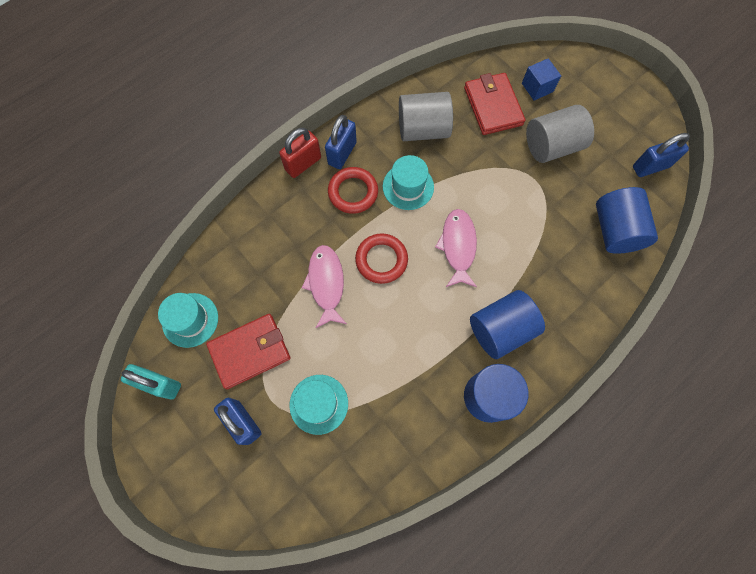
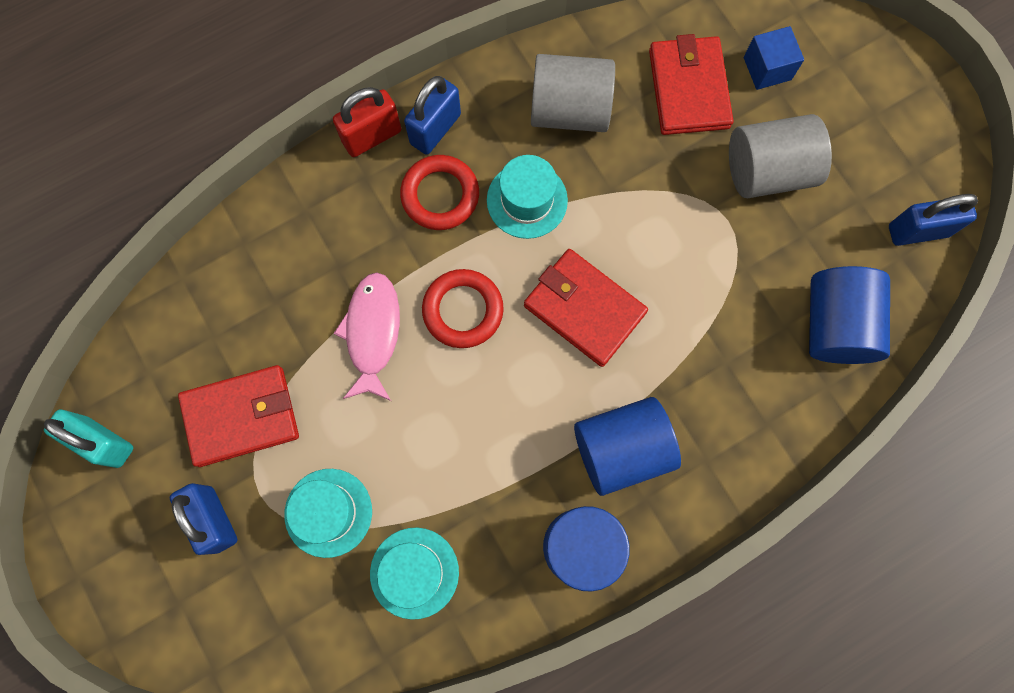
camera: 10 degrees right, 5 degrees up
(190, 320) = (162, 353): turquoise hat -> turquoise hat (414, 572)
(458, 246) = (584, 309): pink fish -> red wallet

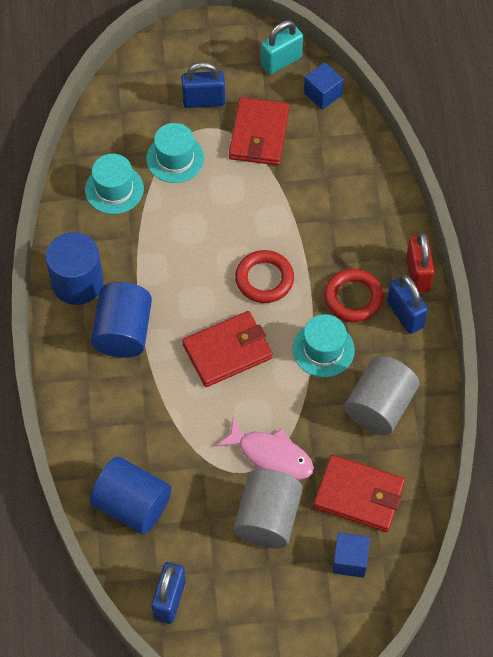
camera: 115 degrees right, 15 degrees down
(140, 361) = (322, 94): none -> blue cube
(372, 333) = (276, 222): pink fish -> pink fish (271, 455)

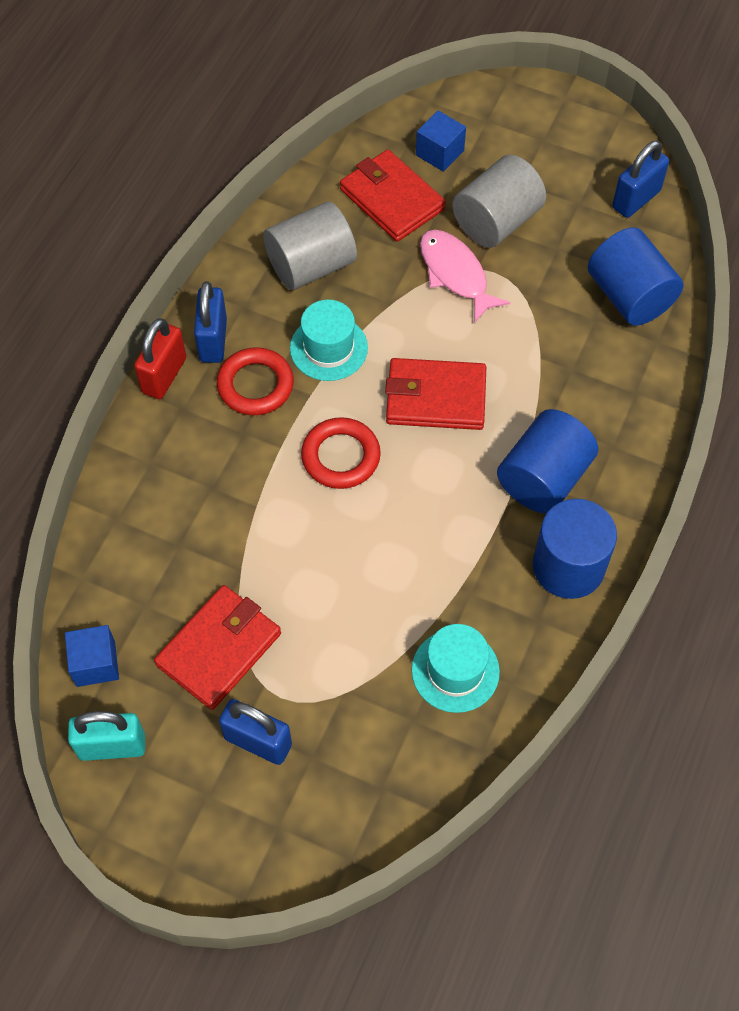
camera: 150 degrees left, 0 degrees up
(175, 158) = (350, 673): turquoise hat -> none

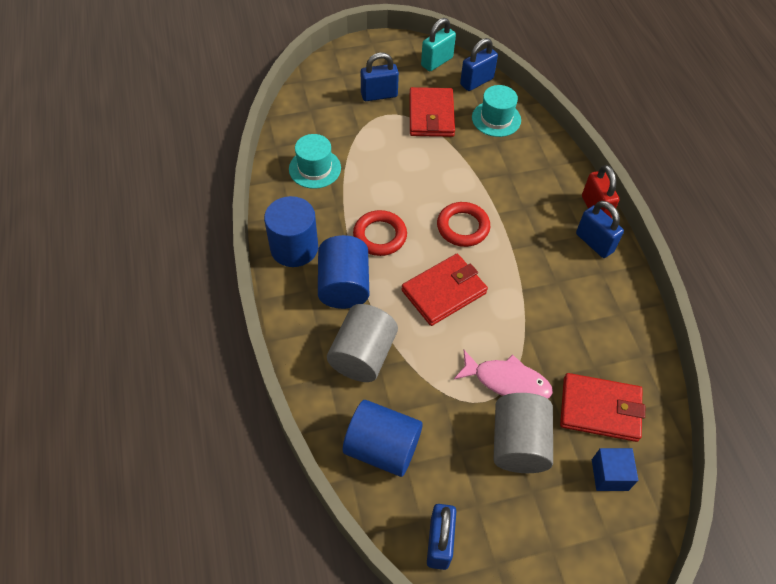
camera: 140 degrees right, 5 degrees down
(95, 663) = (476, 81): blue cube -> blue padlock
(255, 385) = (545, 234): red ring -> red ring (380, 236)
(311, 265) = (595, 324): grey cylinder -> grey cylinder (362, 355)
(328, 348) = (530, 280): turquoise hat -> turquoise hat (496, 119)

